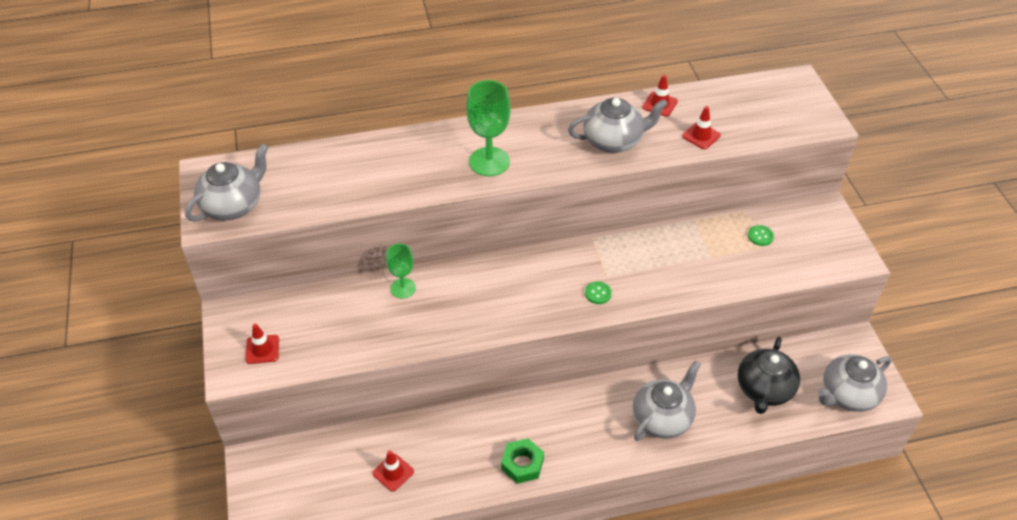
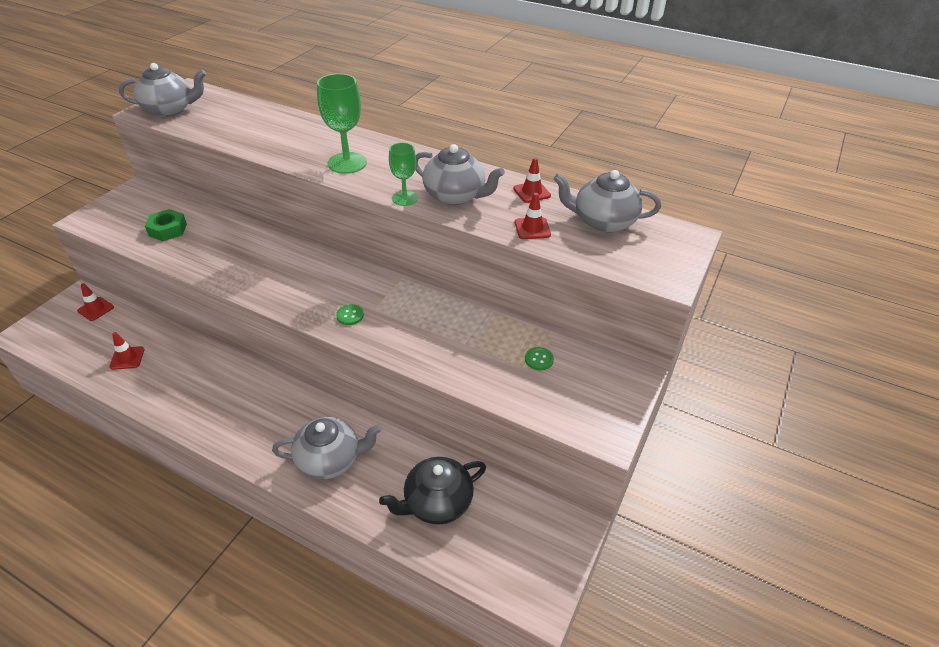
camera: 40 degrees right, 5 degrees down
(262, 349) = (118, 217): red traffic cone -> red traffic cone (96, 309)
(403, 288) = (239, 233): green goblet -> green goblet (404, 198)
(522, 464) = (199, 414): green nut -> green nut (168, 230)
(848, 394) = (505, 567): grey teapot -> grey teapot (603, 222)

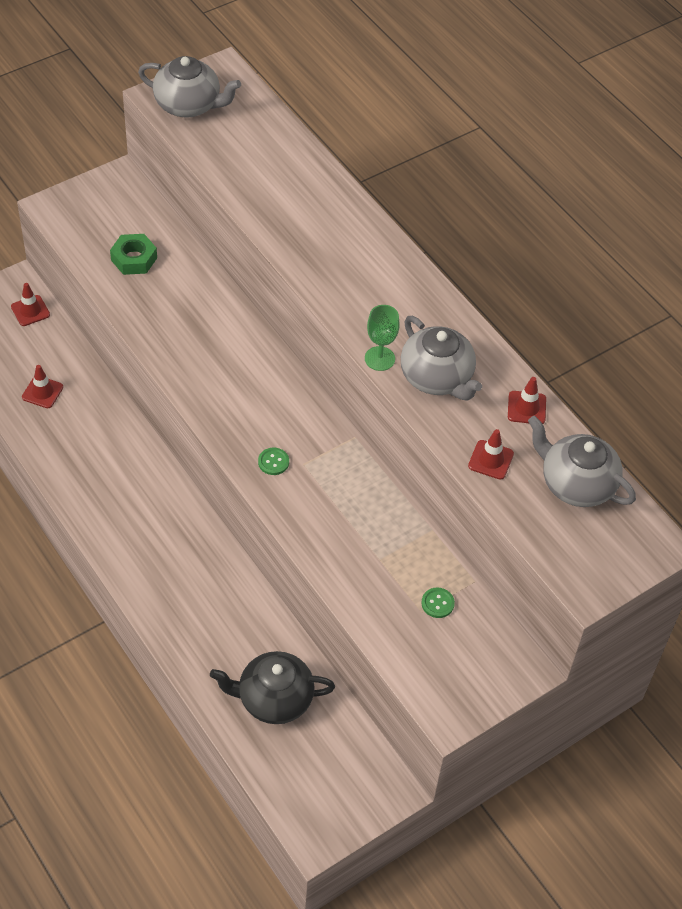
camera: 25 degrees right, 10 degrees up
(330, 460) = (194, 605): grey teapot -> none
(347, 163) = (346, 277): green goblet -> none

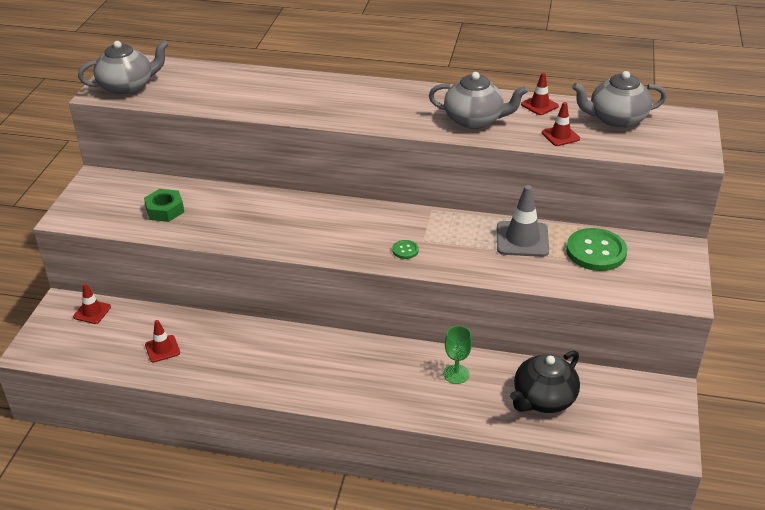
camera: 40 degrees left, 15 degrees down
(379, 358) = (430, 130): green goblet -> green goblet (456, 374)
(389, 535) = (522, 239): none -> grey traffic cone
(437, 603) = (596, 251): green button -> green button, size x2.24

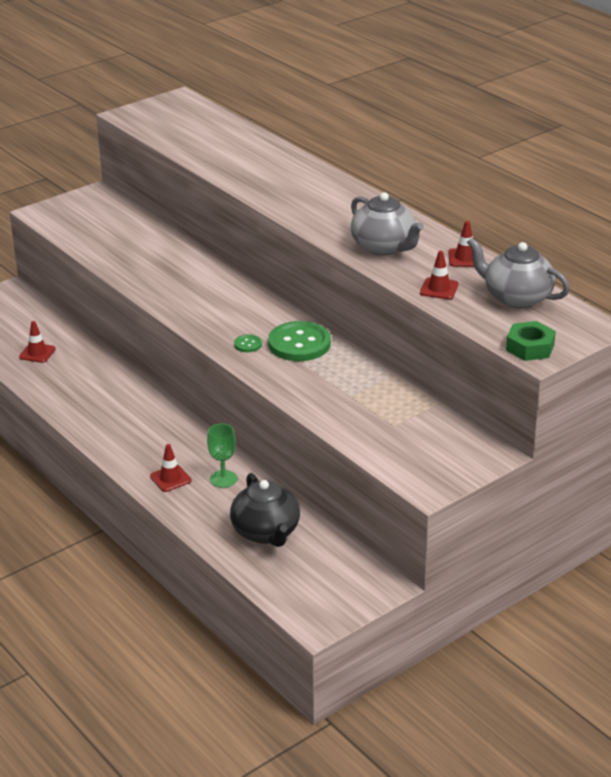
camera: 40 degrees right, 5 degrees down
(92, 312) = (23, 305): red traffic cone -> red traffic cone (170, 478)
(127, 87) = (152, 117): grey teapot -> none
(165, 210) = (113, 236): green nut -> green nut (530, 347)
(522, 239) = (357, 381): grey traffic cone -> none
(543, 399) = (266, 532): black teapot -> black teapot turned 105 degrees counterclockwise
(596, 251) = (407, 419): green button -> green button (299, 344)

